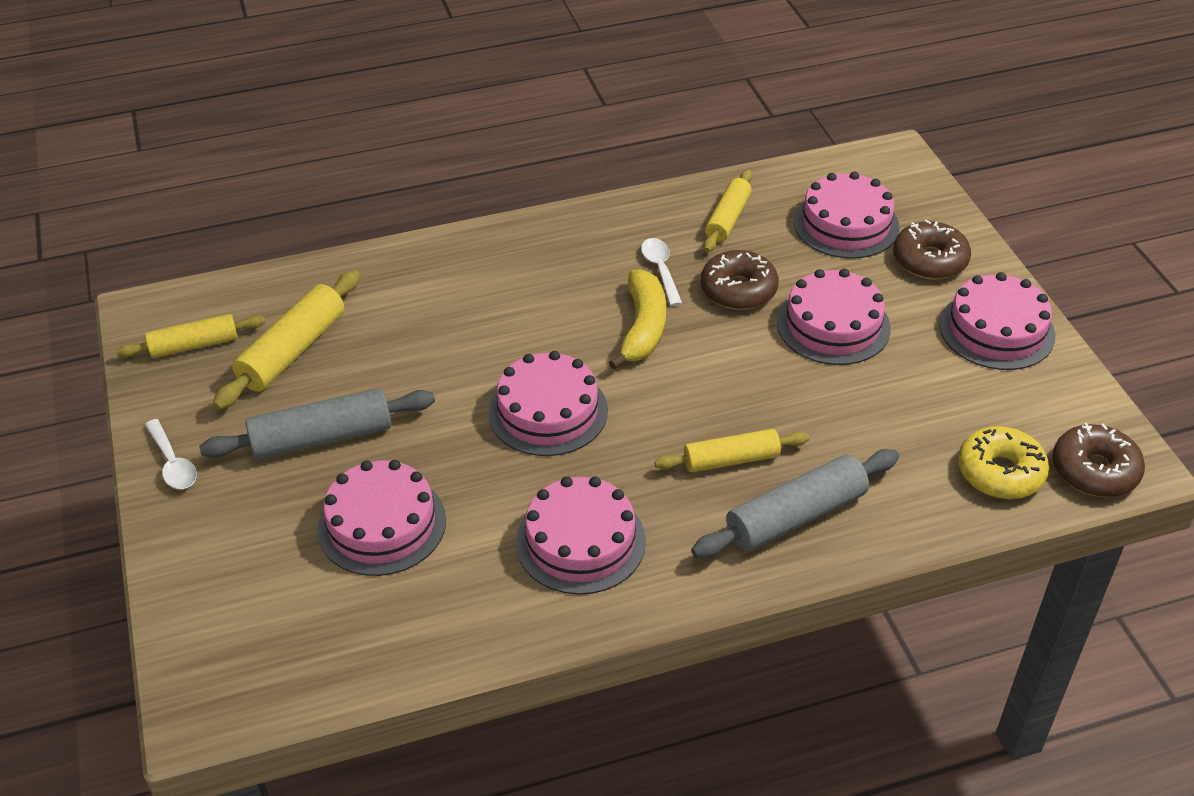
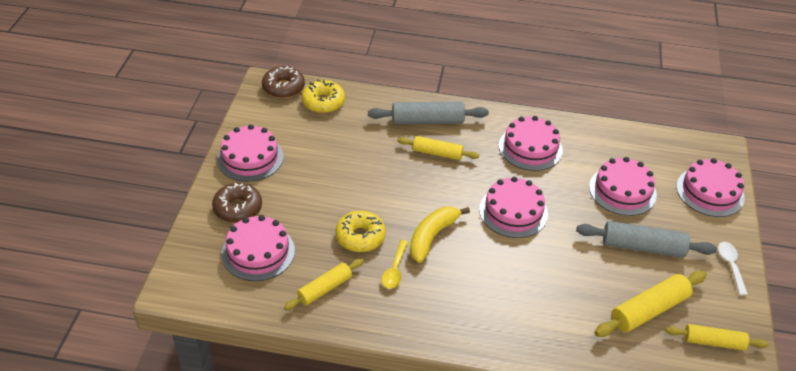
camera: 155 degrees left, 0 degrees up
(660, 270) = (395, 270): white spoon -> yellow spoon
(738, 290) = (360, 237): brown donut -> yellow donut
(833, 325) = (328, 195): pink cake -> pink cake (710, 192)

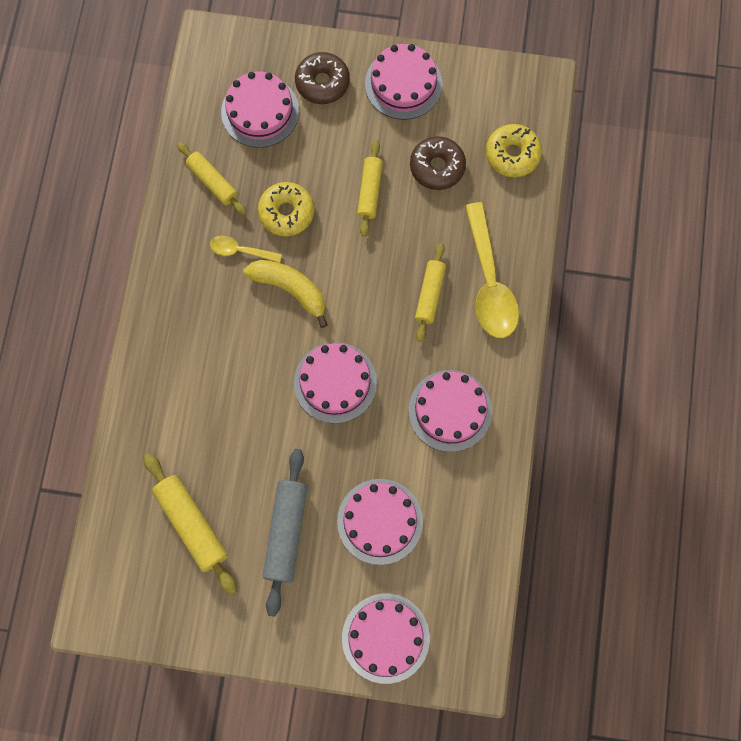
camera: 90 degrees right, 30 degrees up
(283, 88) = (535, 105): brown donut -> brown donut (437, 167)
(427, 121) = (489, 282): grey rolling pin -> yellow spoon
(713, 342) = (149, 591): yellow rolling pin -> yellow rolling pin (369, 191)
(730, 266) = (260, 637): white spoon -> none

